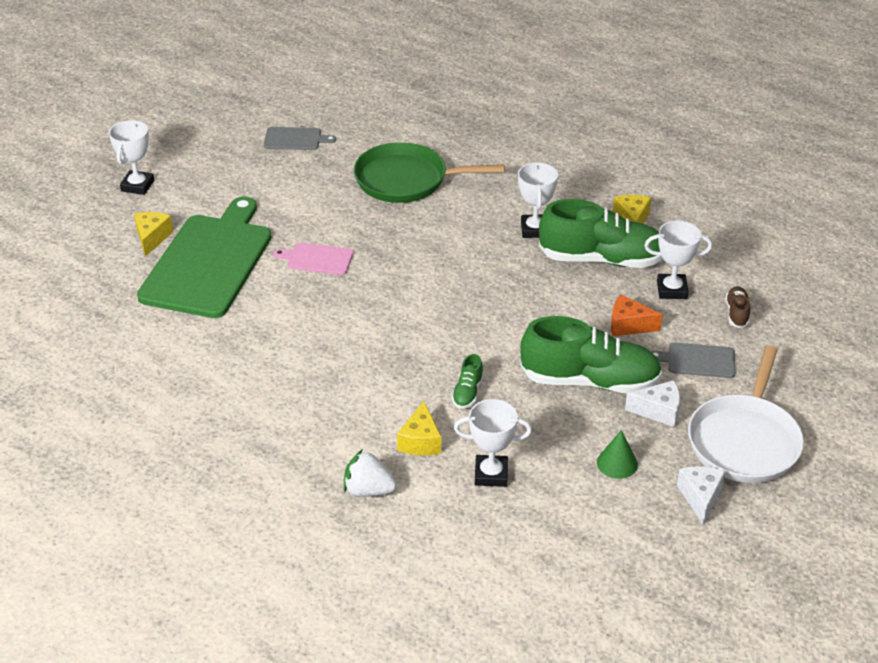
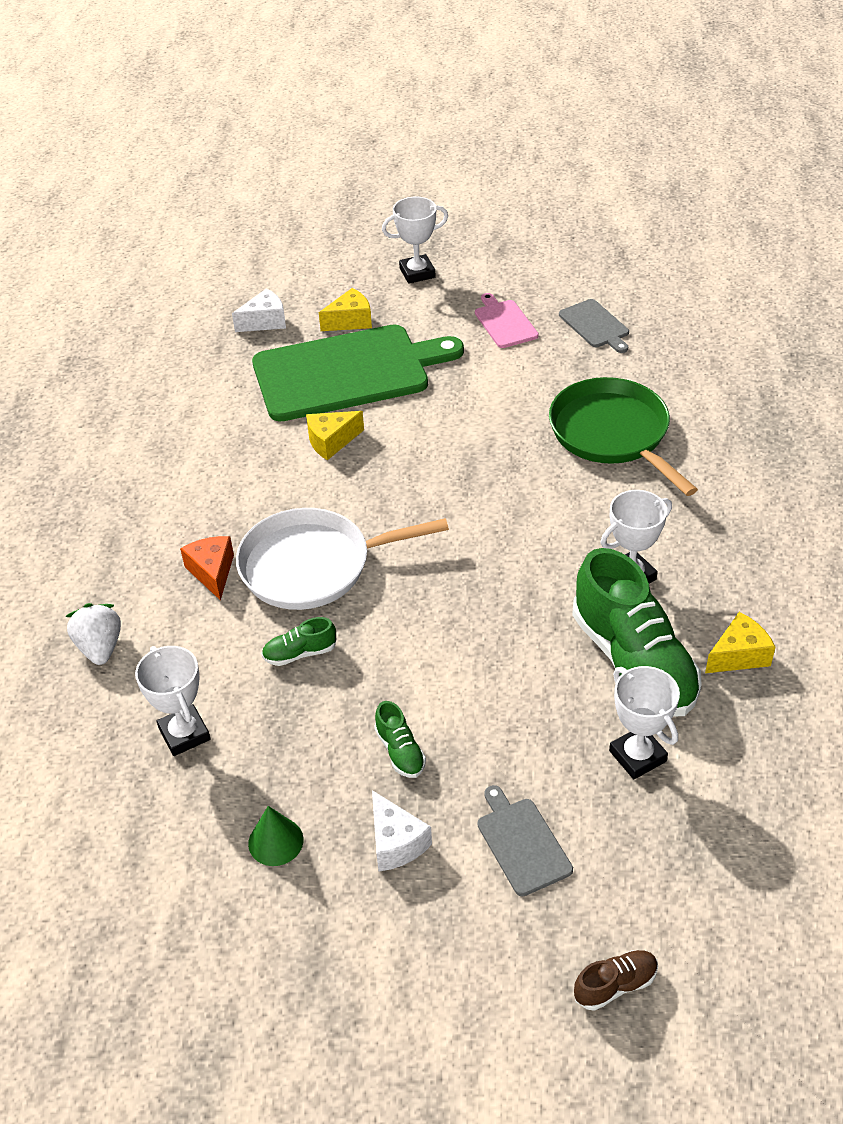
camera: 60 degrees right, 5 degrees up
(317, 259) = (418, 438): pink cutting board -> pink cutting board (504, 322)
(420, 441) = (197, 652): yellow cheese -> yellow cheese (331, 441)
(590, 381) = (400, 751): green shoe -> green shoe, size x0.43
(628, 325) = (531, 743): orange cheese -> orange cheese (212, 572)
(700, 497) = (270, 954): white cheese -> white cheese (265, 321)
(737, 313) = (652, 846): brown shoe -> brown shoe (615, 985)
(744, 441) = (405, 960): white pan -> white pan (312, 566)

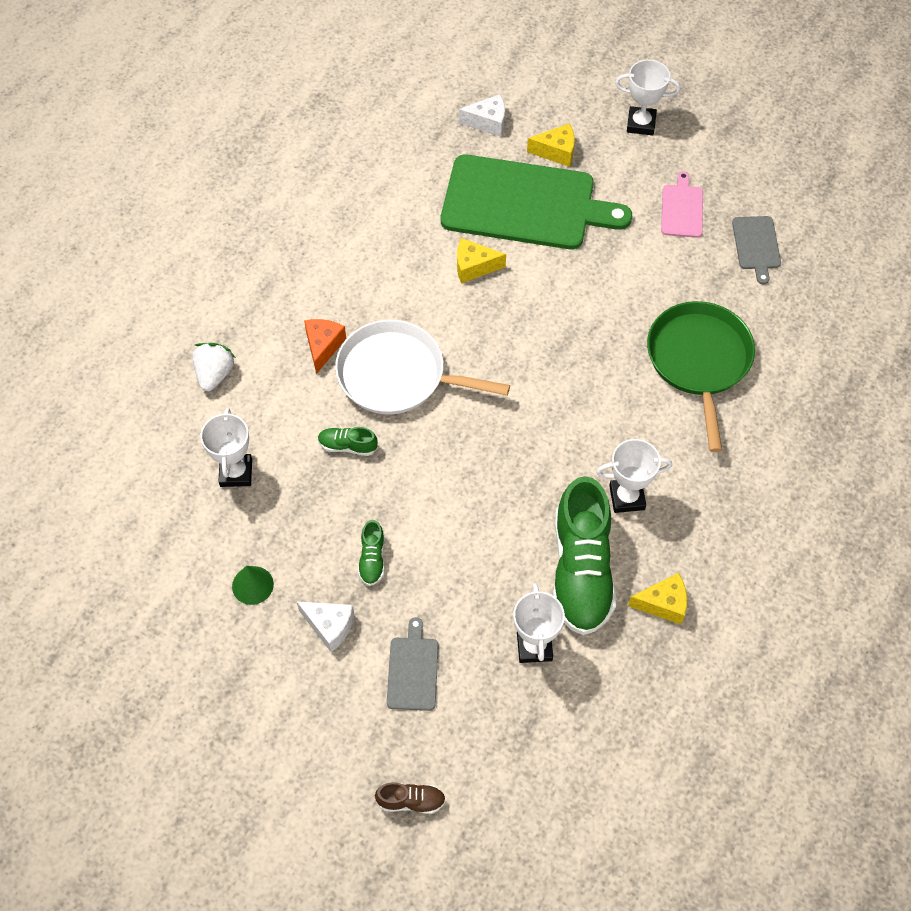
camera: 25 degrees right, 15 degrees up
(395, 842) = (329, 626): white cheese -> white cheese turned 60 degrees counterclockwise

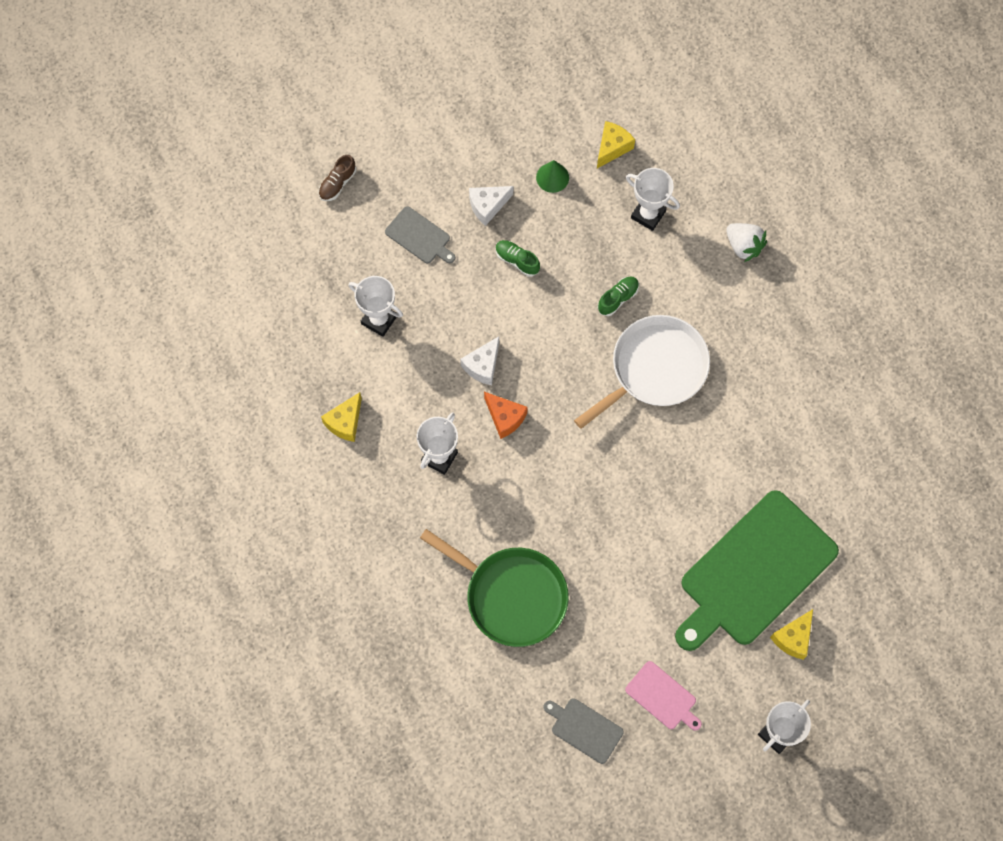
camera: 125 degrees right, 10 degrees up
(323, 346) = (717, 333): orange cheese -> orange cheese (505, 418)
(474, 267) = (717, 489): yellow cheese -> yellow cheese (612, 148)
(488, 122) = (864, 603): white cheese -> white cheese (483, 366)
(581, 570) = (408, 387): green shoe -> none

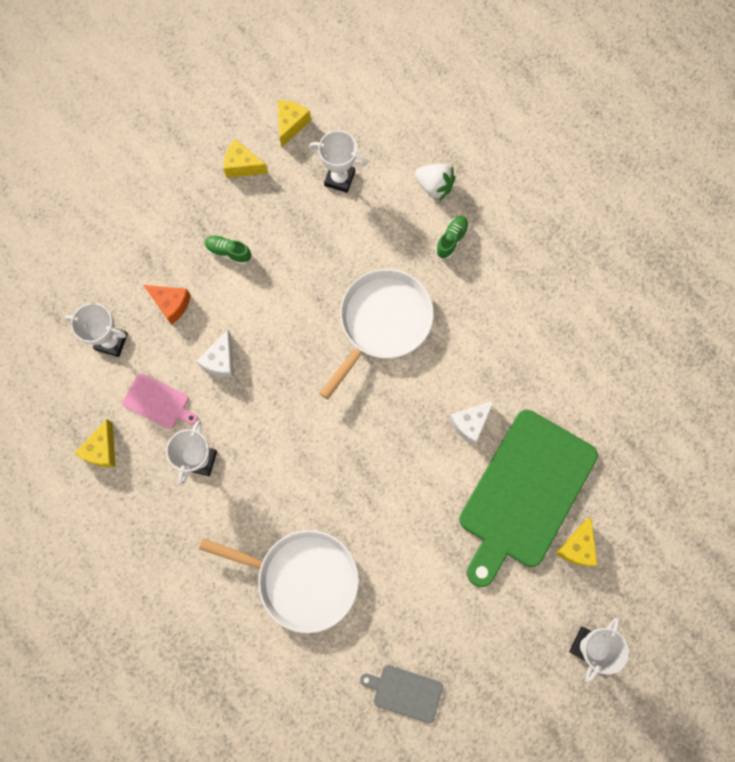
camera: 15 degrees left, 5 degrees up
(337, 183) = (41, 221): brown shoe -> none
(419, 236) = (131, 252): grey cutting board -> none
(487, 206) = (188, 207): white cheese -> white cheese (470, 423)
(505, 418) = (254, 405): orange cheese -> orange cheese (171, 304)
(511, 596) = (302, 578): green pan -> white pan
(552, 177) = (242, 165): green cone -> yellow cheese
(618, 298) = (331, 264): green shoe -> green shoe (451, 239)
(663, 697) = (471, 639): pink cutting board -> pink cutting board (158, 402)

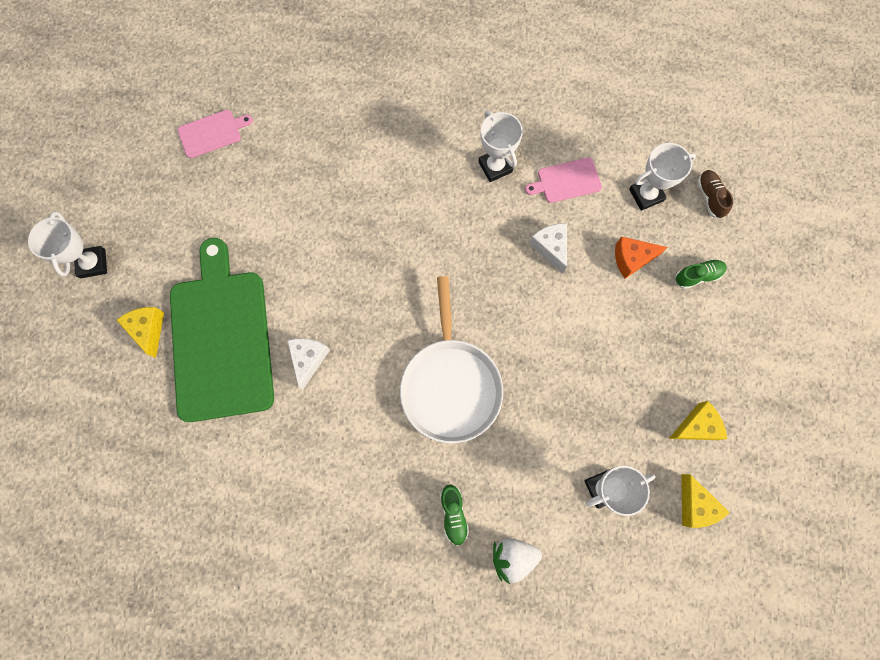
camera: 140 degrees right, 0 degrees up
(68, 301) = (709, 197): none -> brown shoe
(102, 449) = (572, 119): yellow cheese -> none
(228, 252) = (630, 339): green shoe -> green shoe (697, 276)
(302, 578) = (347, 148): white pan -> none
(405, 692) = (212, 133): grey cutting board -> pink cutting board

